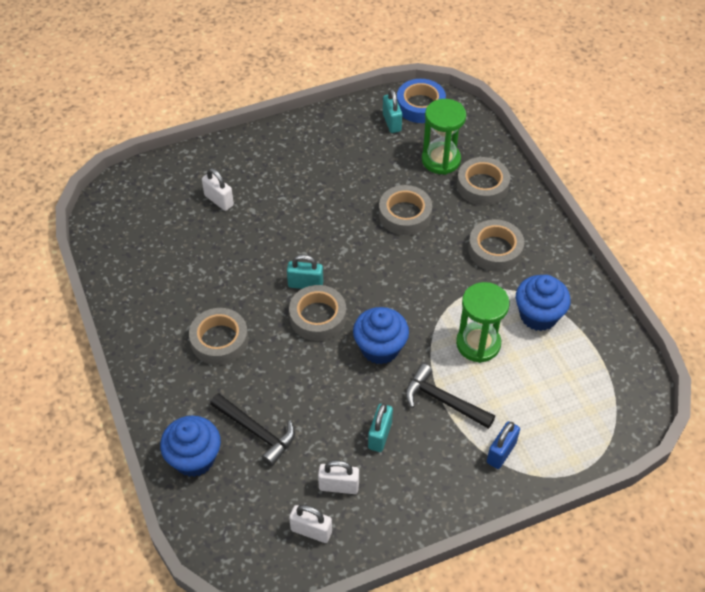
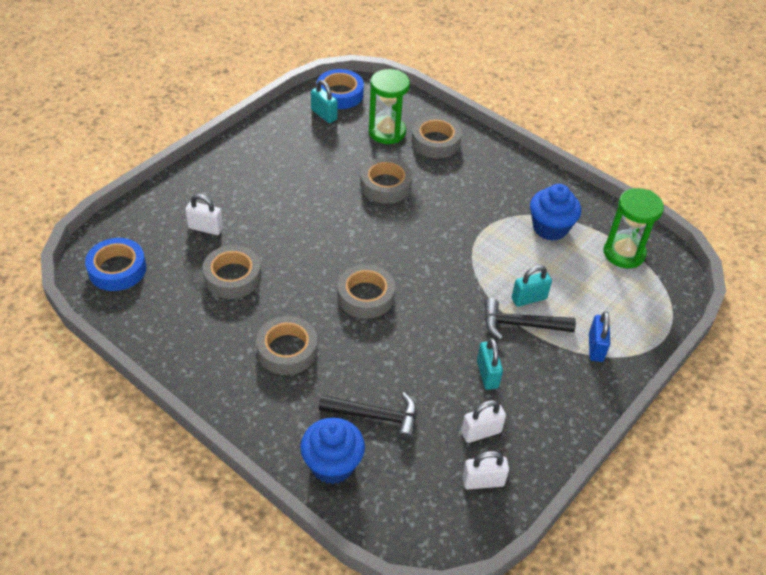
camera: 30 degrees left, 5 degrees down
(125, 212) = (117, 269): none -> blue tape
(305, 284) = (336, 272): turquoise padlock -> turquoise padlock (529, 299)
(380, 348) = (438, 302): blue cupcake -> none
(478, 344) = (517, 268): green hourglass -> green hourglass (624, 253)
(495, 250) = (480, 188): grey tape -> grey tape (232, 277)

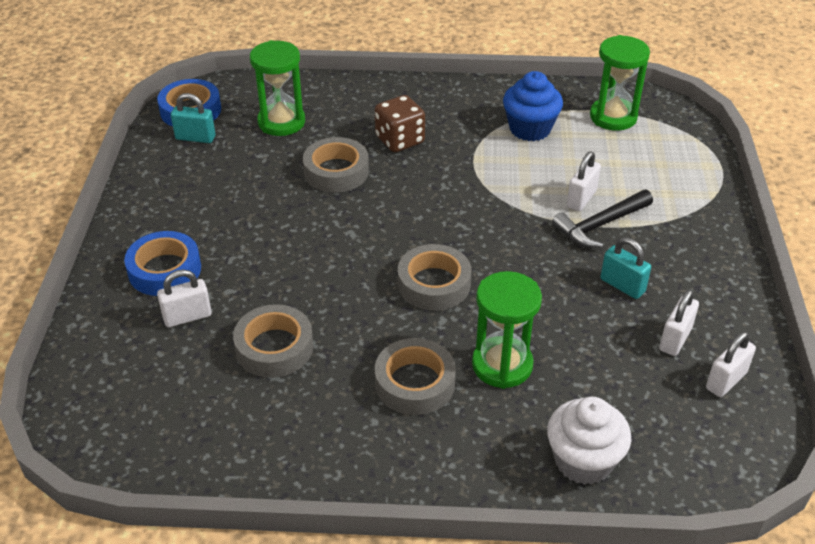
camera: 35 degrees left, 5 degrees down
(117, 269) = (127, 420): blue tape -> blue tape (164, 270)
(332, 464) = (583, 461): blue cupcake -> white cupcake
(350, 374) = (502, 365): none -> green hourglass
(376, 416) = (570, 388): black hammer -> none
(435, 142) = (340, 107): grey tape -> none
(450, 186) = (400, 140): none -> brown dice
(529, 299) = (581, 199): turquoise padlock -> white padlock
(596, 347) = (681, 207): blue padlock -> none

